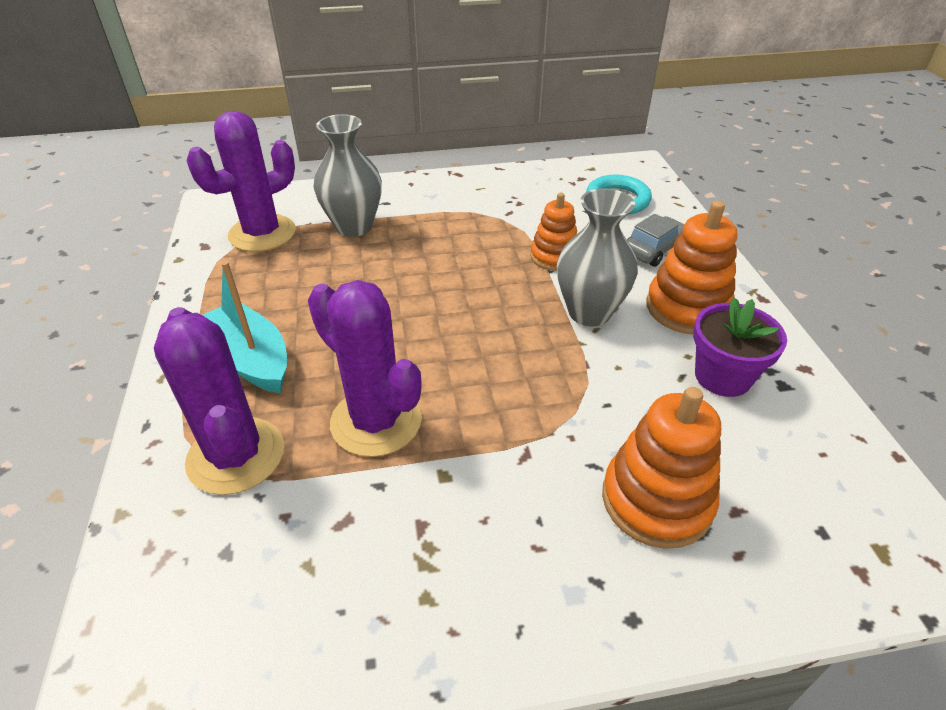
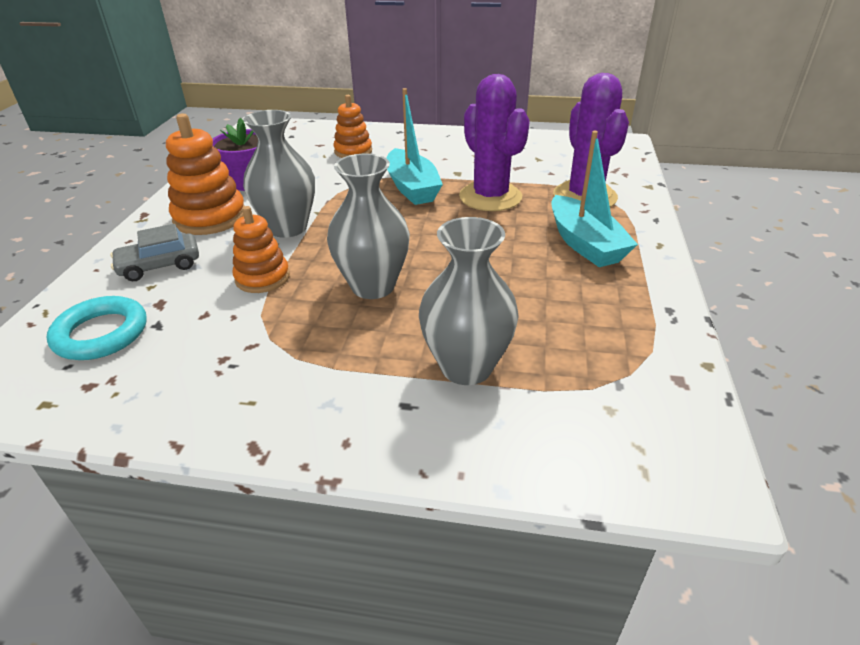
camera: 160 degrees left, 5 degrees down
(262, 233) = (598, 383): purple cactus -> none
(453, 268) = (373, 286): none -> grey vase
(495, 416) = (412, 188): none -> turquoise boat
(656, 500) = (353, 151): orange stacking toy -> orange stacking toy, size x0.65

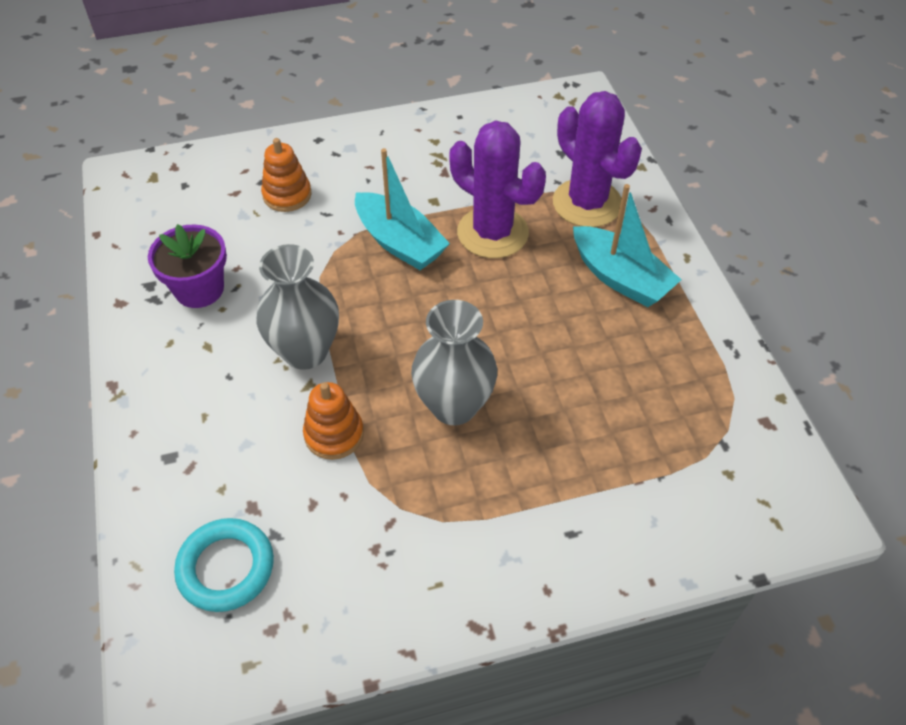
camera: 25 degrees left, 15 degrees up
(160, 265) = (206, 457): grey car -> none
(210, 217) = (201, 365): orange stacking toy -> none
(466, 367) = (597, 473): grey vase -> none

